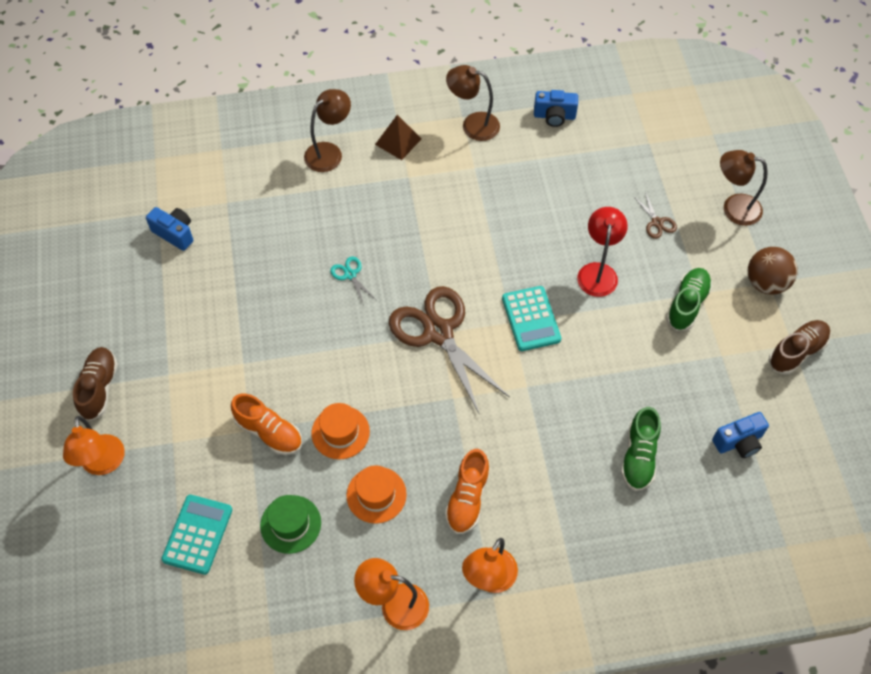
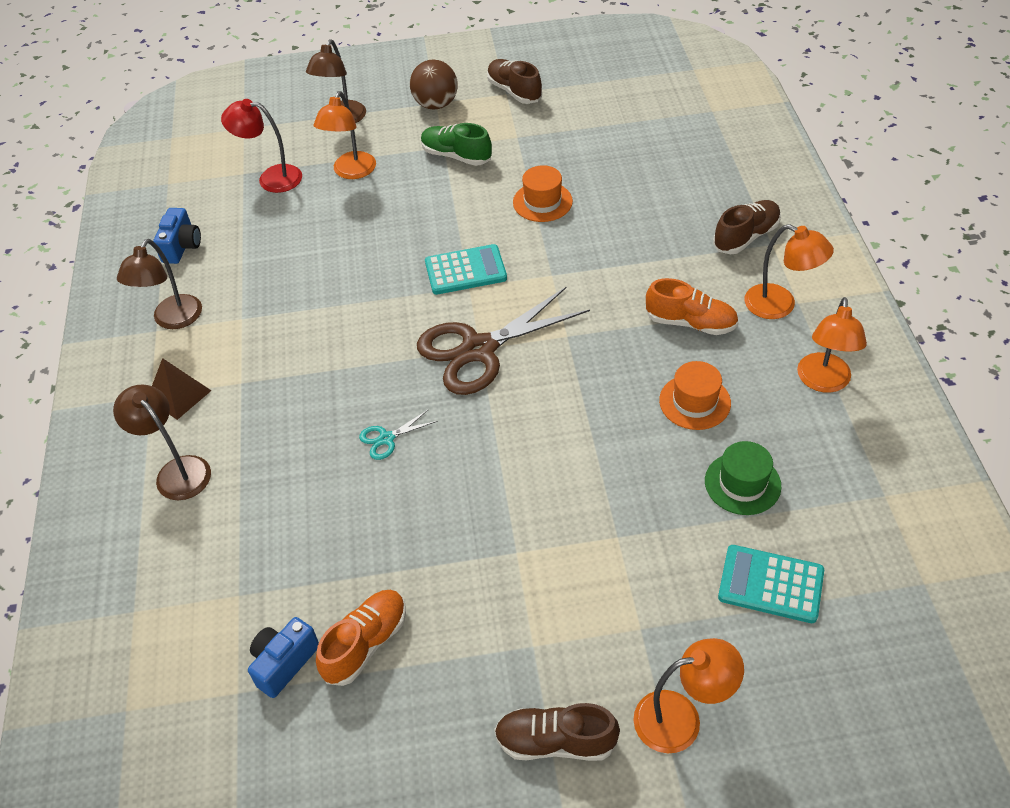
camera: 85 degrees left, 10 degrees down
(269, 432) = (619, 514): orange shoe -> orange shoe (366, 643)
(340, 432) = (616, 439): orange hat -> orange hat (542, 202)
(583, 559) = (746, 237): none -> brown shoe
(598, 272) = (409, 217): red lamp -> red lamp (271, 178)
(639, 456) = (631, 195): green shoe -> none
(657, 222) = (351, 172): brown scissors -> orange lamp
(738, 442) = (611, 132): blue camera -> none

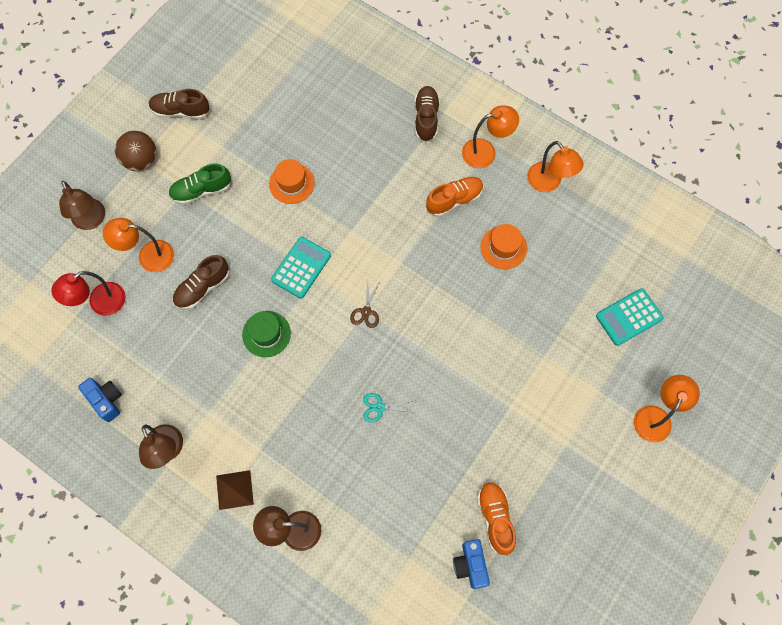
camera: 50 degrees left, 20 degrees up
(351, 172) = (148, 256): orange lamp -> orange lamp turned 120 degrees clockwise
(386, 438) = (379, 407): turquoise scissors -> turquoise scissors turned 75 degrees clockwise
(479, 349) = (366, 311): brown scissors -> brown scissors, size x0.42
(555, 741) = (620, 477): brown shoe -> brown shoe (202, 288)
(742, 483) = (568, 275): green hat -> green hat (266, 334)

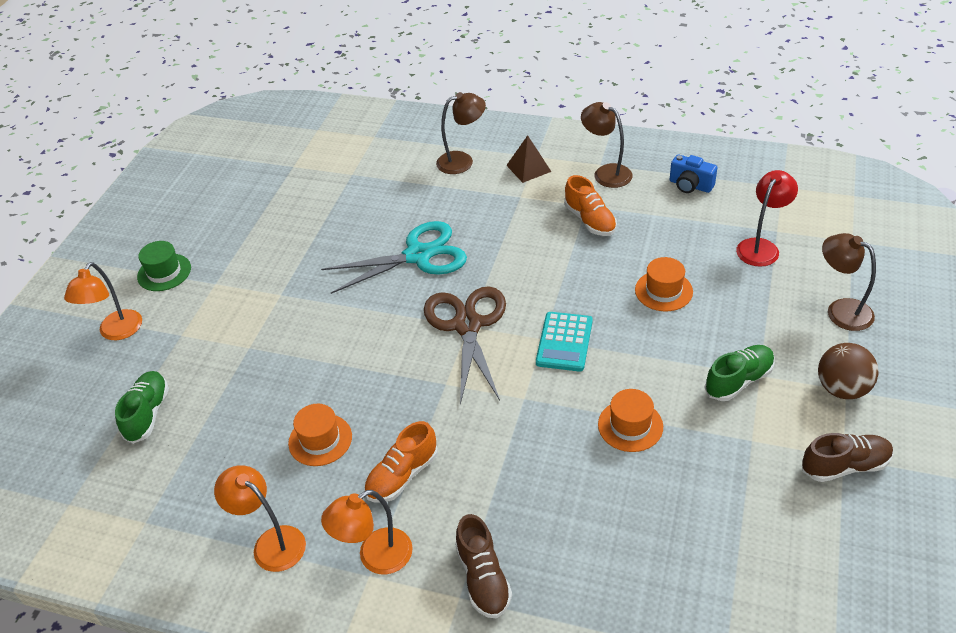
camera: 165 degrees right, 25 degrees down
(148, 256) = (746, 299): orange lamp -> none
(202, 288) = (663, 291): brown shoe -> orange hat
(266, 334) = (567, 275): green hat -> green hat (164, 272)
(366, 311) = (467, 325): brown scissors -> brown scissors, size x2.40
(379, 407) = (418, 256): turquoise scissors -> turquoise scissors, size x2.40
(470, 565) = (295, 184): blue camera -> none
(495, 518) = (278, 216): orange shoe -> orange shoe (590, 220)
(629, 317) = (147, 414): turquoise calculator -> green shoe

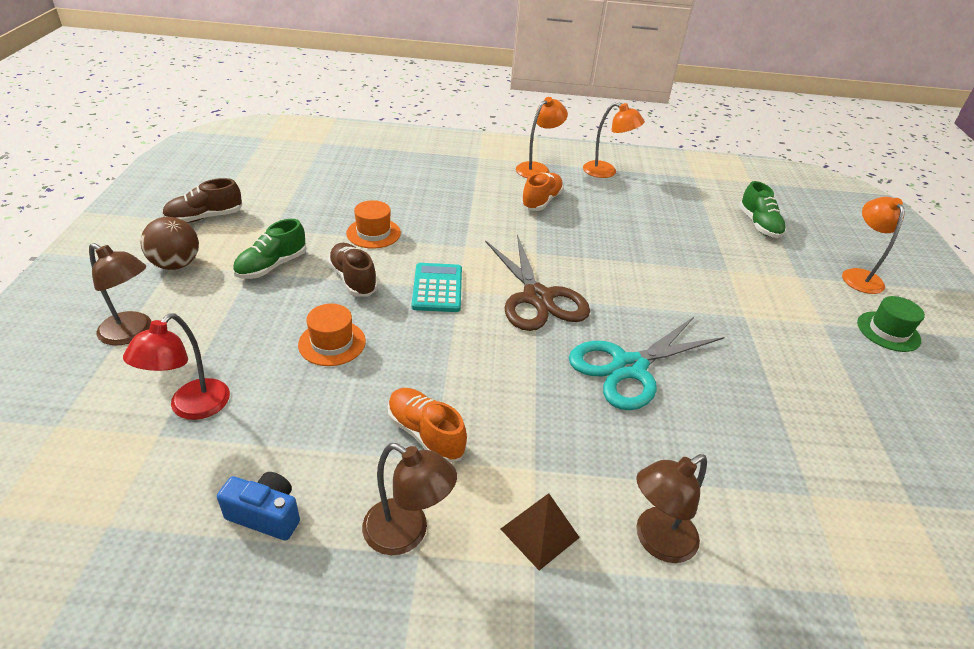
camera: 160 degrees right, 5 degrees down
(320, 440) = (614, 216): orange hat -> none
(483, 578) = (467, 163): brown shoe -> brown shoe (353, 279)

